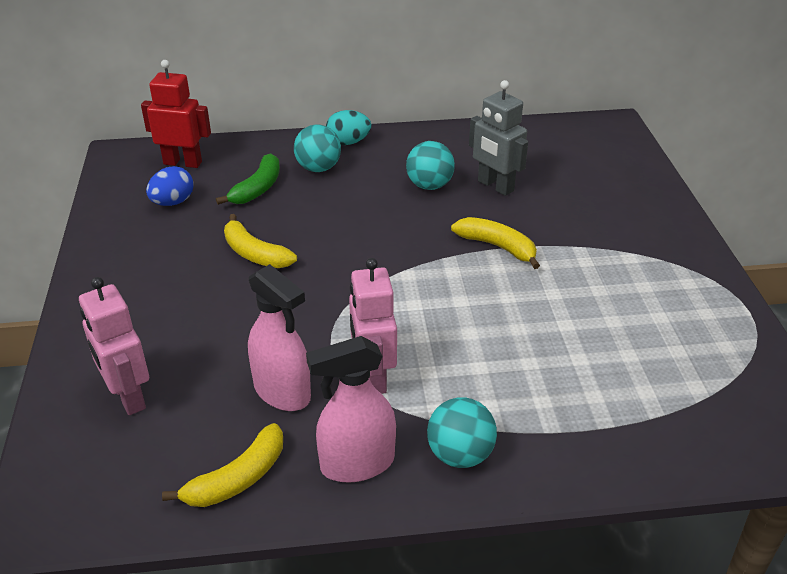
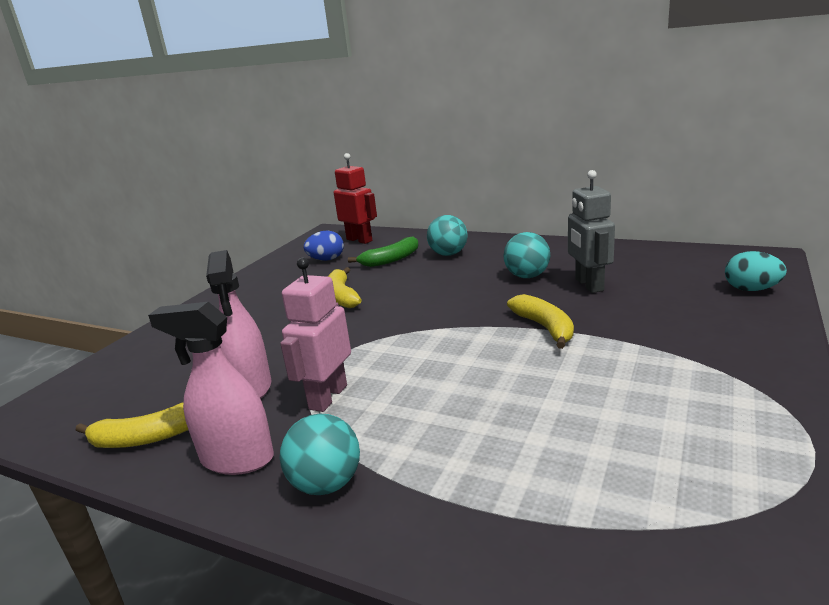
camera: 35 degrees right, 15 degrees down
(128, 397) = (157, 362): pink robot -> none
(348, 142) = (489, 242): turquoise egg -> turquoise egg (751, 289)

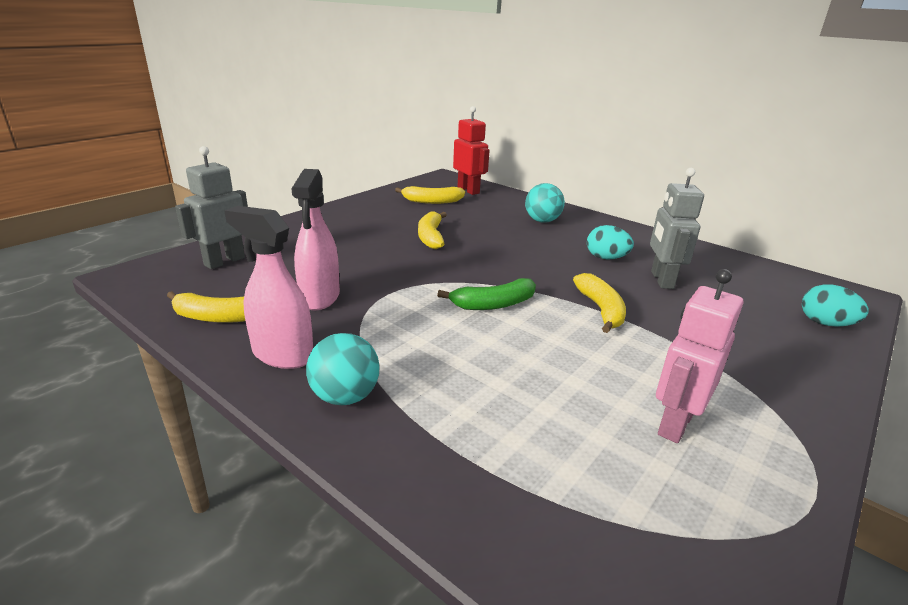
camera: 10 degrees right, 5 degrees up
(123, 376) = (224, 261): none -> grey robot
(326, 260) = (432, 201): blue egg -> yellow banana
(327, 397) = (379, 322): pink robot -> pink robot (675, 423)
(391, 260) = (488, 214): green banana -> green banana (493, 304)
(527, 276) = (606, 258): turquoise ball -> turquoise egg

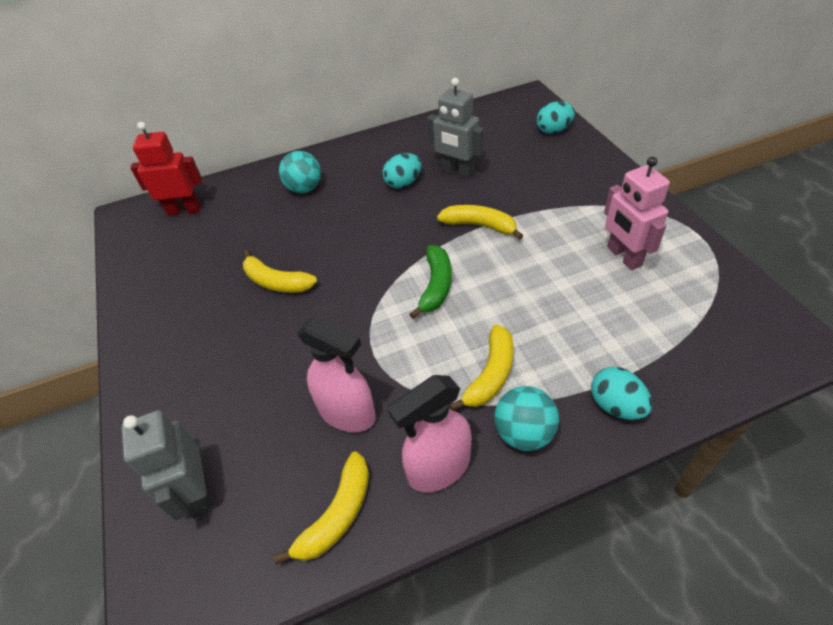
camera: 55 degrees left, 20 degrees up
(420, 461) = (616, 405): none -> turquoise egg
(432, 201) = (187, 250): yellow banana -> yellow banana (491, 374)

